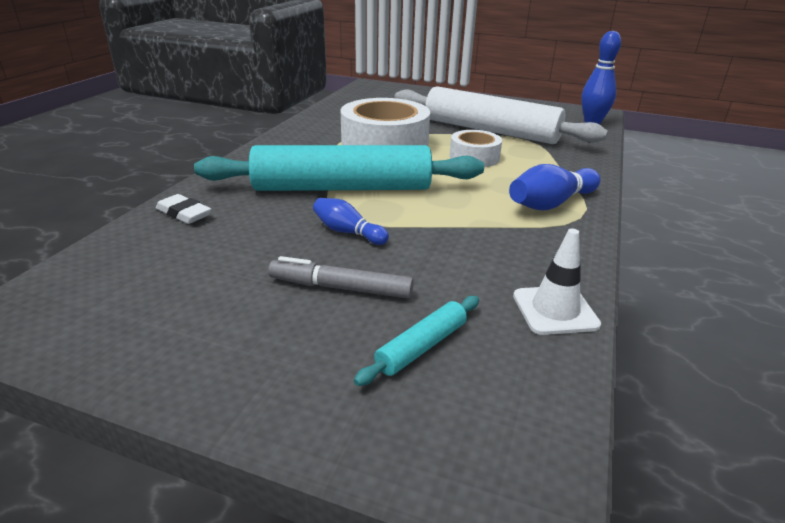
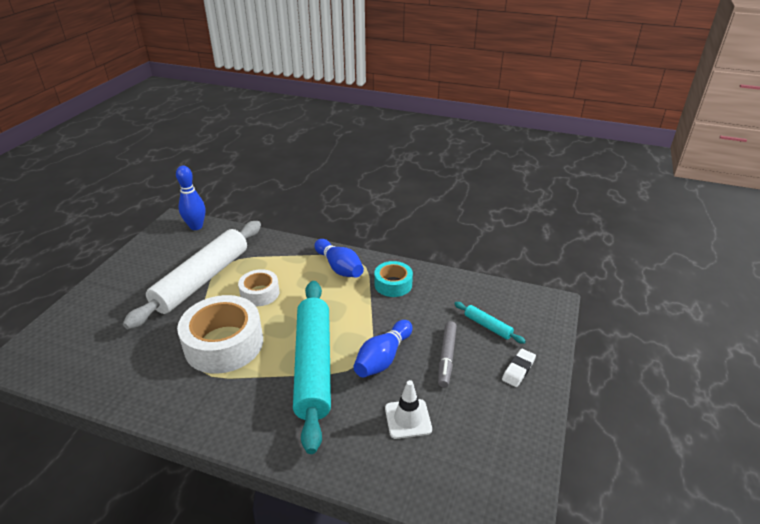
camera: 90 degrees left, 5 degrees up
(184, 213) = (360, 460): white eraser -> white eraser (518, 370)
(348, 232) = (383, 358): blue bowling pin -> blue bowling pin, size x1.57
(524, 247) = (393, 284): none -> turquoise tape
(555, 310) = (450, 282): white traffic cone -> white traffic cone (408, 419)

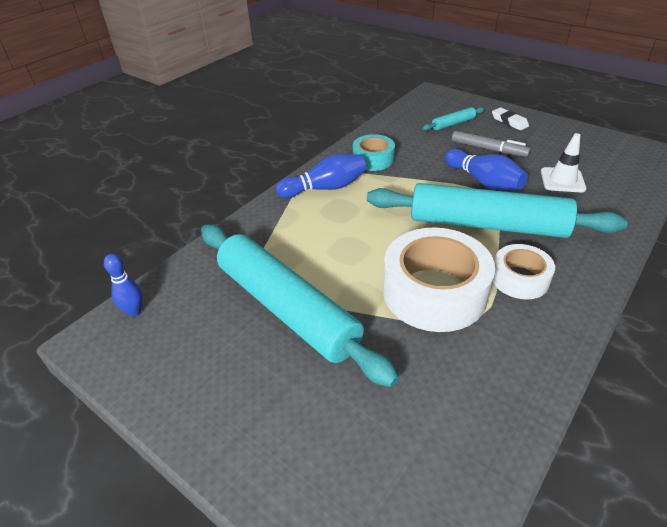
camera: 70 degrees left, 5 degrees up
(196, 226) = (134, 311): blue bowling pin -> blue bowling pin, size x0.63
(202, 280) = (287, 308): white rolling pin -> turquoise rolling pin
(260, 293) = (345, 254): white tape -> white tape (519, 279)

